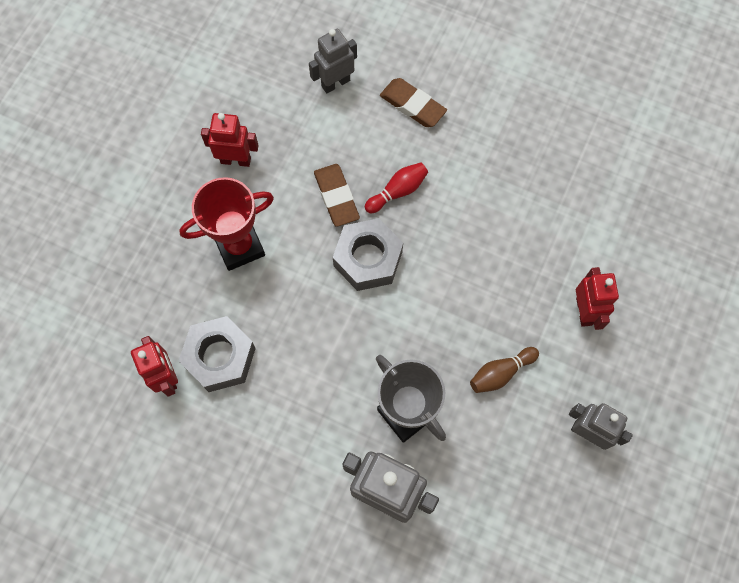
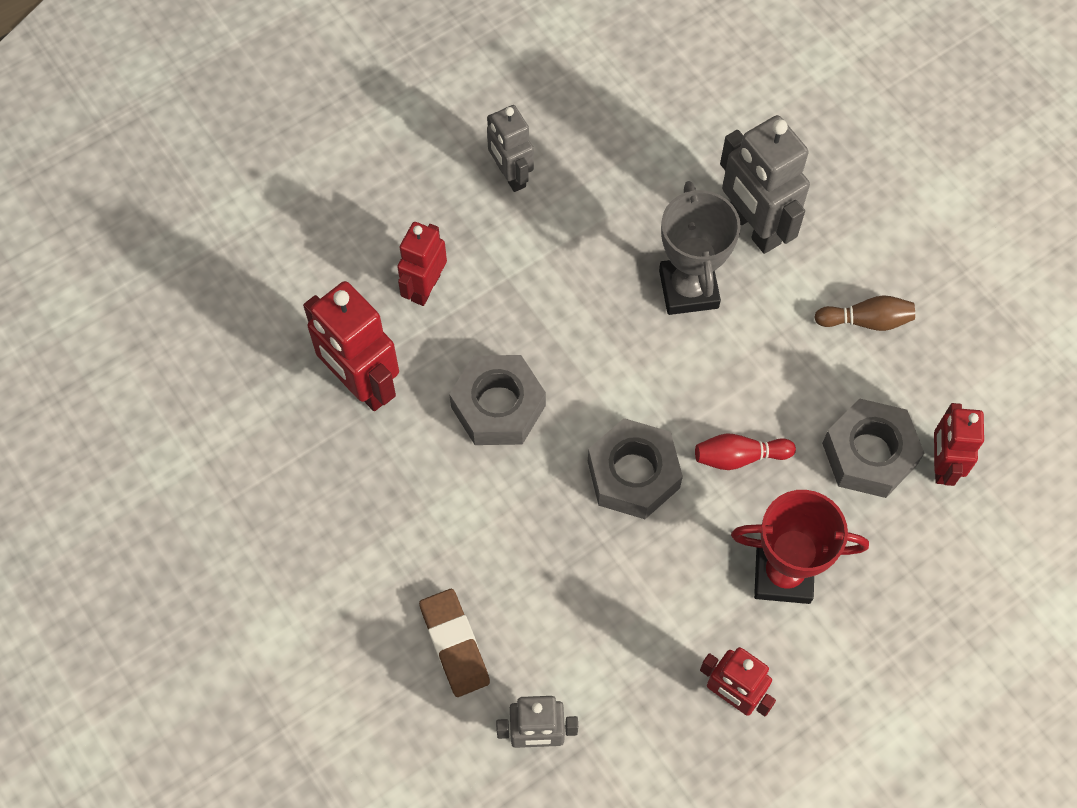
camera: 150 degrees left, 5 degrees down
(336, 197) = (627, 573): brown eraser -> none
(397, 191) = (547, 538): red bowling pin -> red bowling pin (739, 457)
(481, 256) = (498, 406): none -> grey nut
(501, 373) = (561, 275): brown bowling pin -> brown bowling pin (866, 320)
(575, 223) = (362, 384): none -> red robot

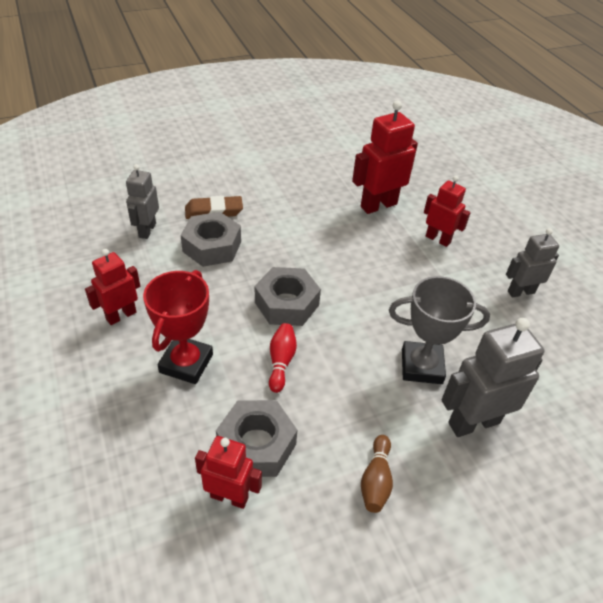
camera: 100 degrees right, 20 degrees down
(498, 406) = (351, 254): grey nut -> grey nut (212, 246)

